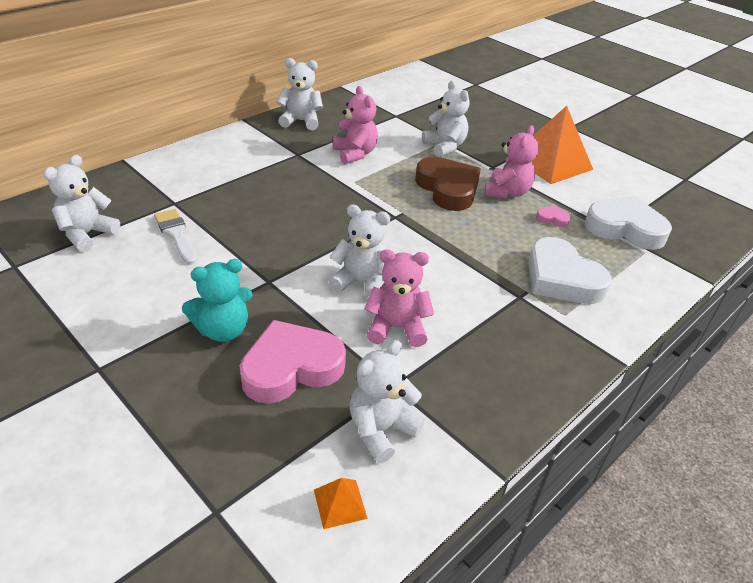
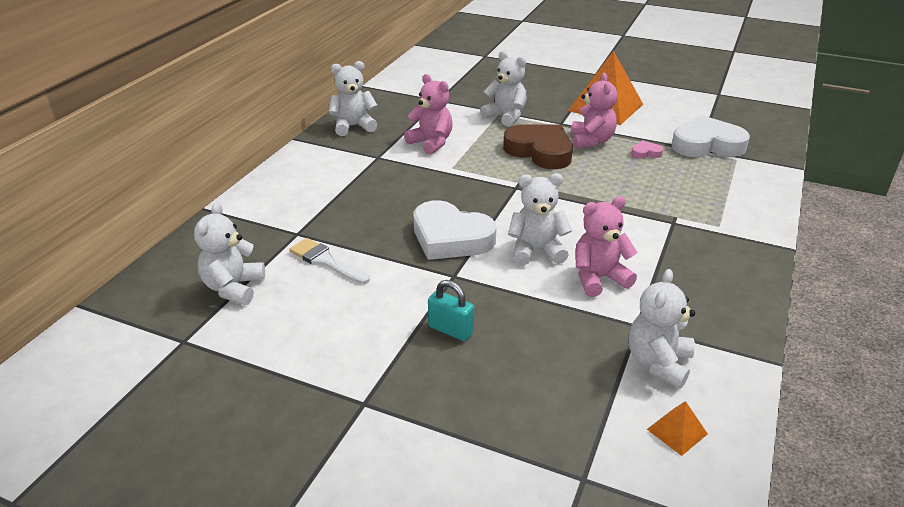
camera: 20 degrees left, 5 degrees down
(223, 330) = (450, 330): turquoise teddy bear -> turquoise padlock
(291, 368) = (540, 340): pink heart -> none
(561, 278) = (693, 198): white heart -> white heart (450, 238)

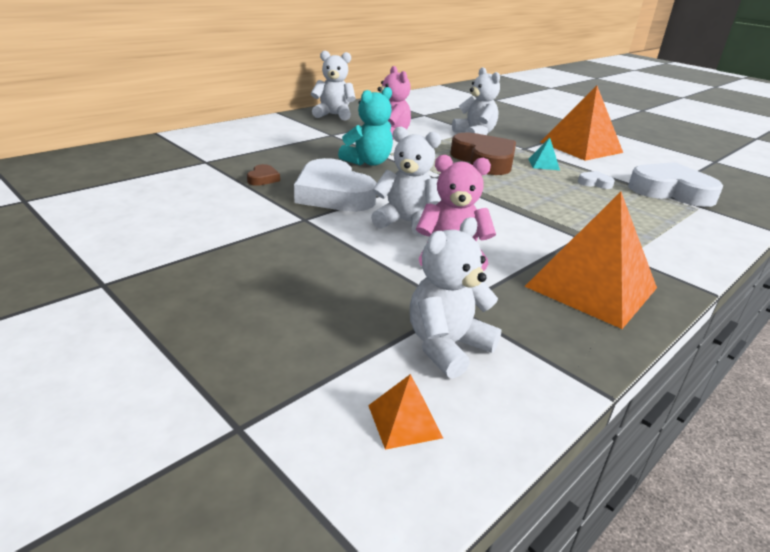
camera: 20 degrees right, 5 degrees down
(233, 288) = (110, 180): white teddy bear -> none
(326, 261) = (205, 183): white brush -> none
(372, 239) = (263, 179): none -> brown heart
(444, 186) = (368, 162): none -> turquoise teddy bear
(450, 330) = (253, 255): turquoise padlock -> none
(591, 141) = (543, 164): pink teddy bear -> turquoise pyramid
(645, 153) = (595, 183): pink heart -> white heart
(712, 272) = (591, 287): none -> orange pyramid

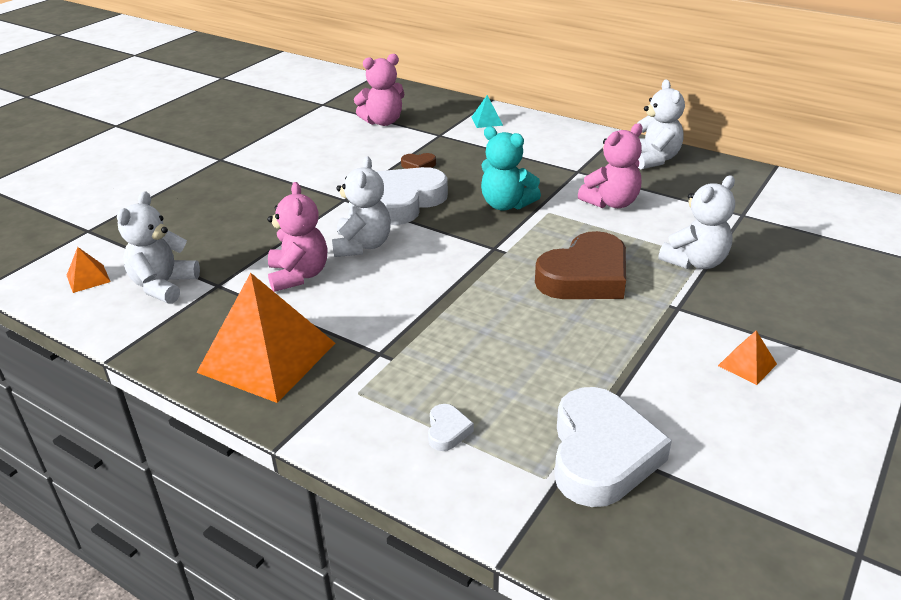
camera: 80 degrees right, 5 degrees up
(135, 178) = (383, 122): none -> pink teddy bear
(447, 346) = (163, 286): white teddy bear -> white teddy bear turned 105 degrees counterclockwise
(543, 164) = (616, 326): turquoise pyramid -> turquoise pyramid (487, 121)
(581, 147) = (747, 364): orange pyramid -> orange pyramid, size x0.42
(595, 183) = (574, 373): white heart -> white heart (447, 431)

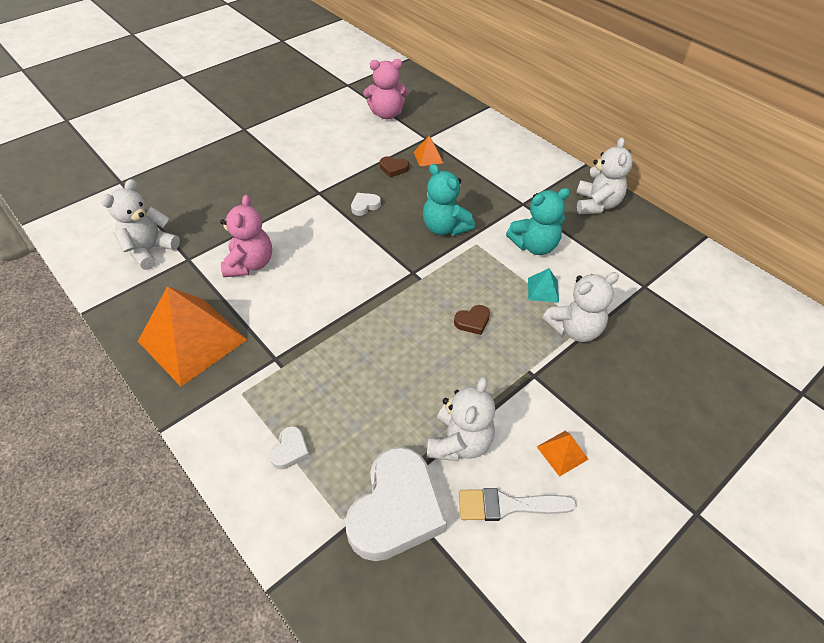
camera: 15 degrees right, 15 degrees up
(88, 278) = (102, 229): orange pyramid -> orange pyramid (428, 157)
(362, 245) = (311, 245): white teddy bear -> white teddy bear (459, 442)
(405, 202) = (365, 206): white heart -> white heart, size x0.42
(487, 121) = (472, 130): turquoise pyramid -> turquoise pyramid (543, 290)
(585, 276) = (472, 322): brown heart -> brown heart, size x0.42
(611, 203) = (534, 246): pink teddy bear -> turquoise teddy bear
(719, 421) = (508, 505): none -> white brush

